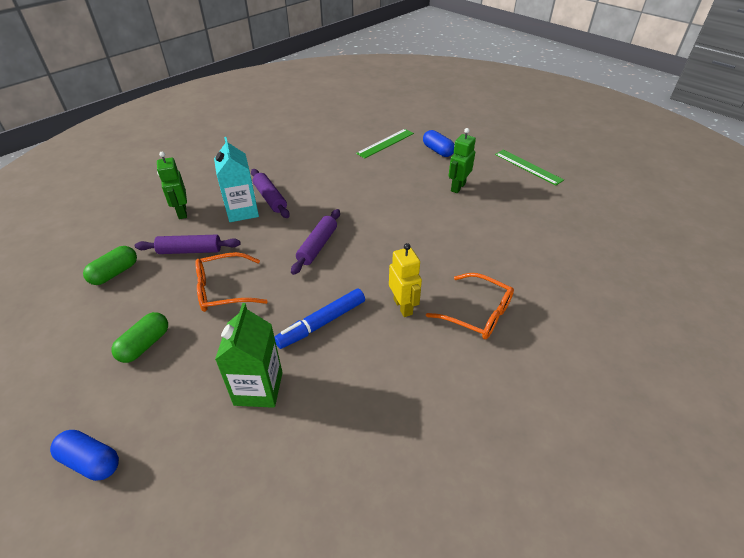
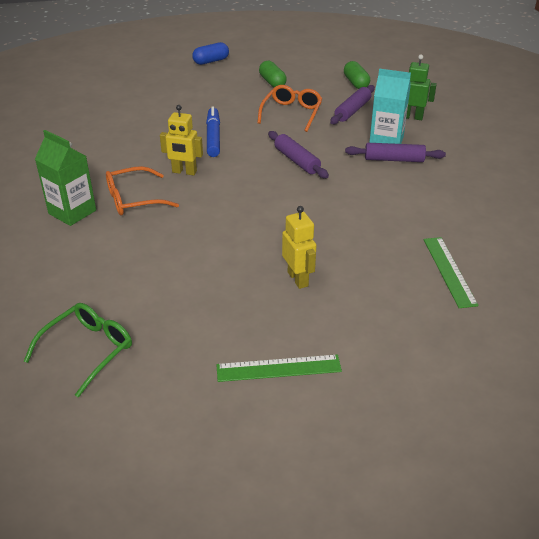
camera: 125 degrees right, 5 degrees down
(258, 388) = (193, 105): green carton -> green carton (72, 212)
(437, 151) = (392, 306): blue capsule -> none
(458, 187) = (298, 279): green robot -> yellow robot
(620, 234) = (88, 350): none -> green glasses

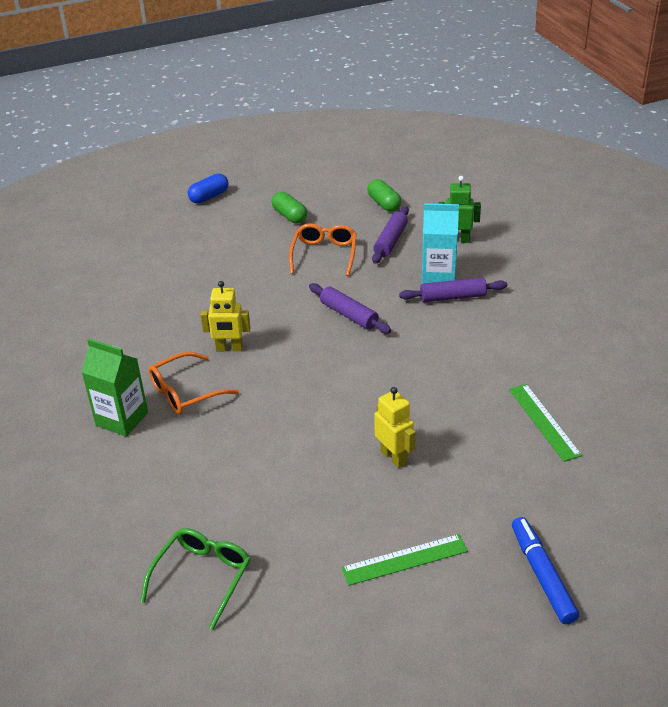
camera: 10 degrees left, 0 degrees up
(213, 137) = (246, 299): blue marker -> blue marker (542, 575)

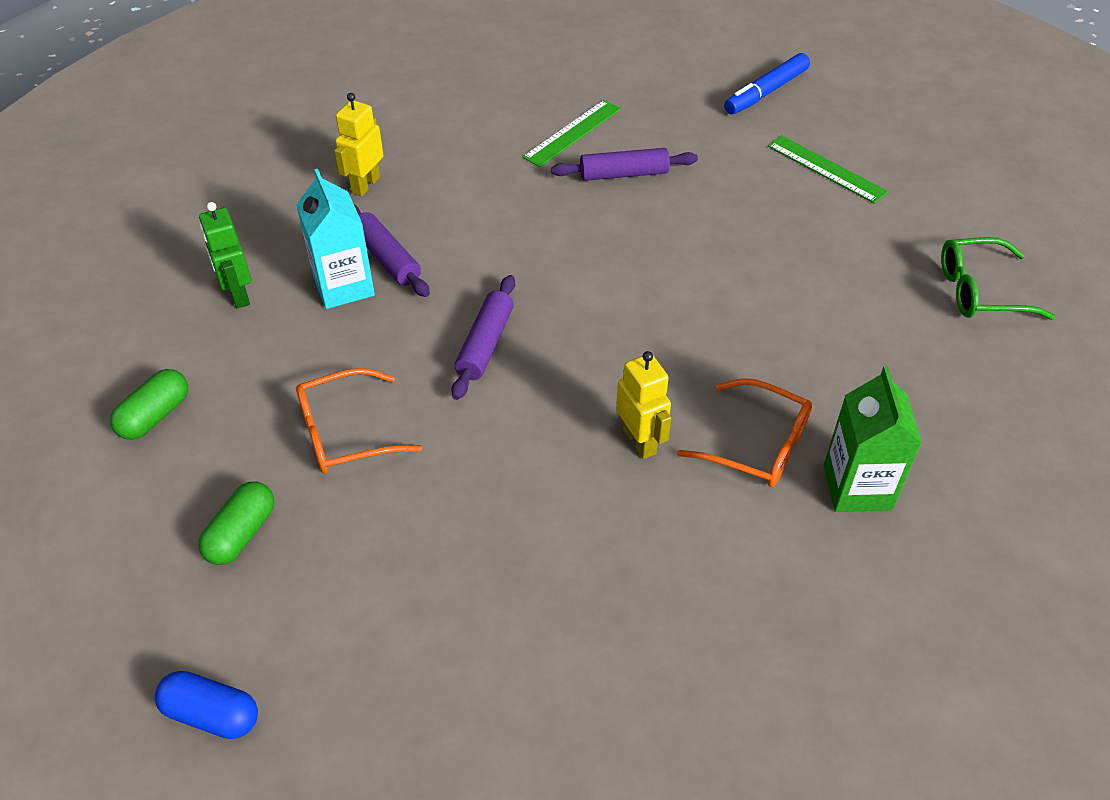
camera: 120 degrees left, 10 degrees up
(390, 241) = (271, 367): purple rolling pin -> purple rolling pin (624, 174)
(394, 457) = (708, 217): yellow robot -> yellow robot (365, 185)

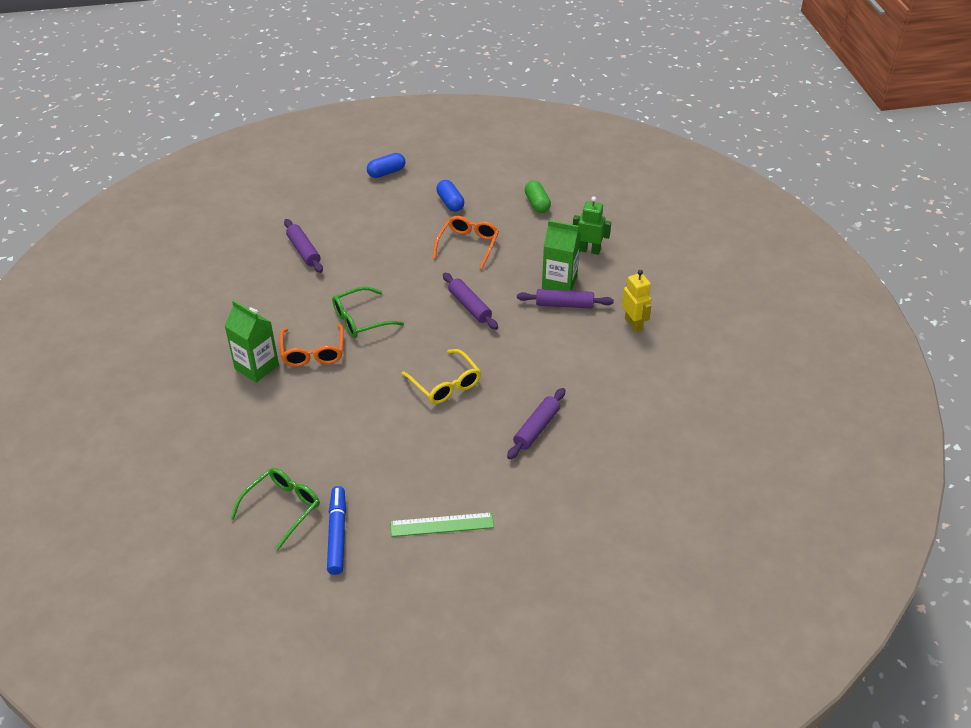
camera: 130 degrees right, 5 degrees down
(241, 534) = (450, 203): green capsule -> blue capsule
(343, 286) = (559, 282): turquoise carton -> green carton
(571, 651) = (303, 251): none -> purple rolling pin
(573, 133) = (598, 431): green ruler -> none
(640, 441) = (360, 320): yellow robot -> green glasses
(649, 279) = (445, 384): none -> yellow glasses
(758, 445) = (313, 353): orange glasses -> orange glasses turned 75 degrees counterclockwise
(766, 92) = (545, 558): blue marker -> blue marker (337, 534)

